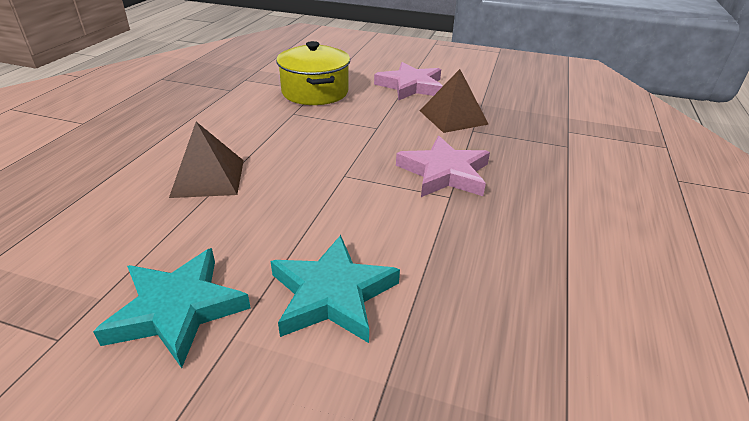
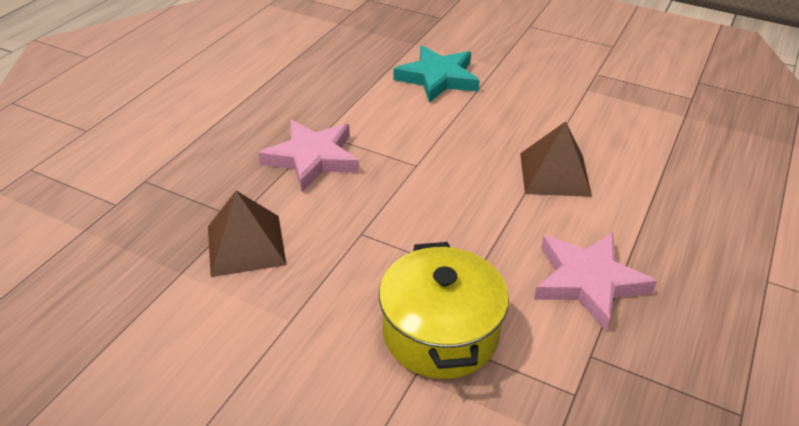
camera: 170 degrees left, 5 degrees up
(177, 309) = (534, 80): turquoise star -> none
(410, 86) = (266, 337): pink star -> pink star (588, 282)

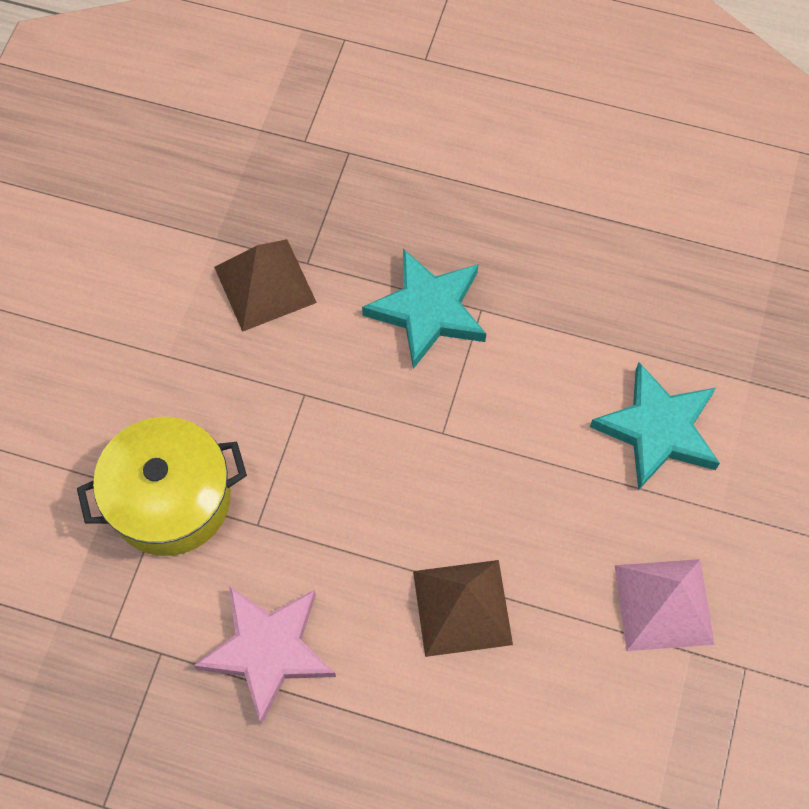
camera: 80 degrees right, 25 degrees up
(312, 158) = (428, 311): pink star -> turquoise star
(556, 94) = (663, 604): none -> pink pyramid

